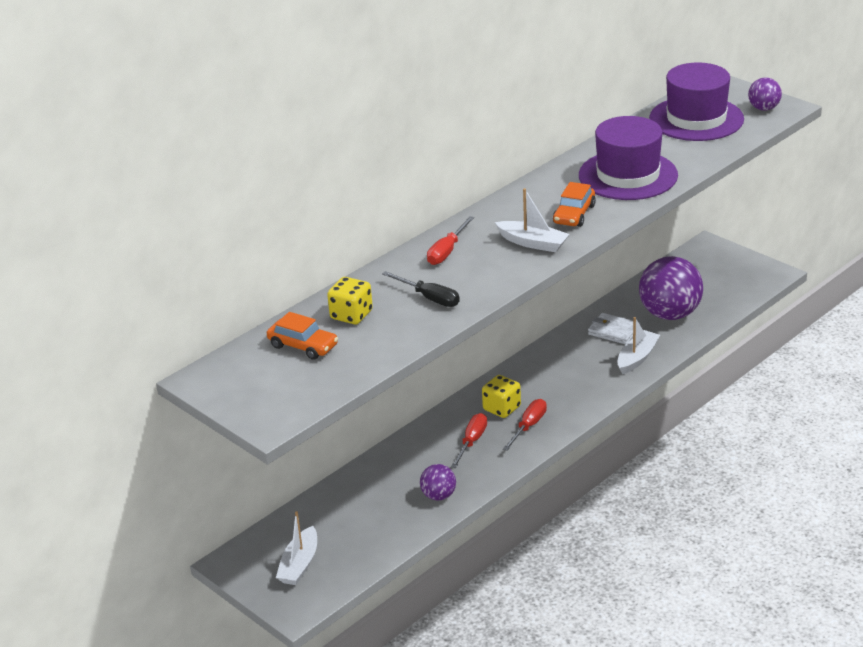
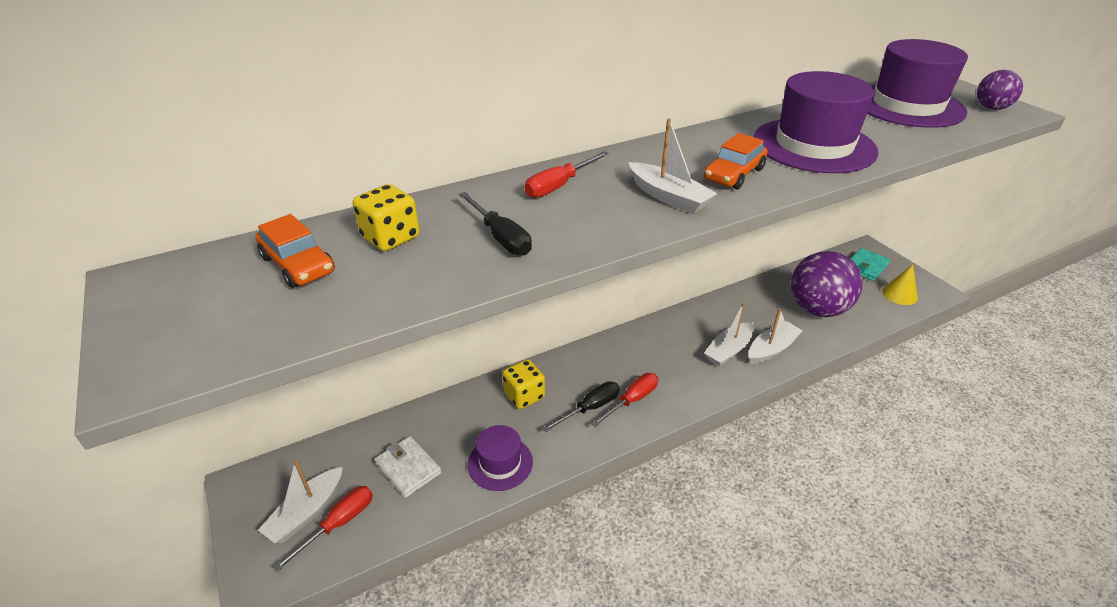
camera: 15 degrees right, 5 degrees up
(438, 496) = (500, 463): purple ball -> purple hat
(472, 442) = (565, 403): red screwdriver -> red screwdriver (338, 524)
(495, 440) = (590, 408): none -> black screwdriver
(501, 408) = (612, 371): yellow dice -> yellow dice (524, 395)
(599, 368) = (729, 350): none -> white boat
(613, 331) = (755, 314): white wallet -> white wallet (408, 468)
(707, 264) = (866, 267): none -> turquoise wallet
(742, 283) = (899, 294): none -> yellow cone

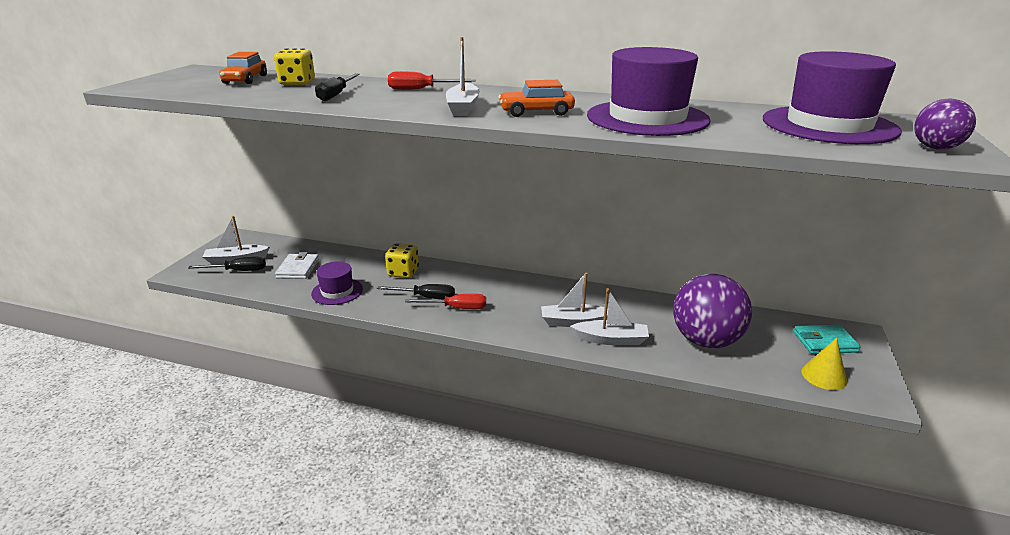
camera: 45 degrees right, 10 degrees down
(338, 524) = (238, 271): red screwdriver -> black screwdriver

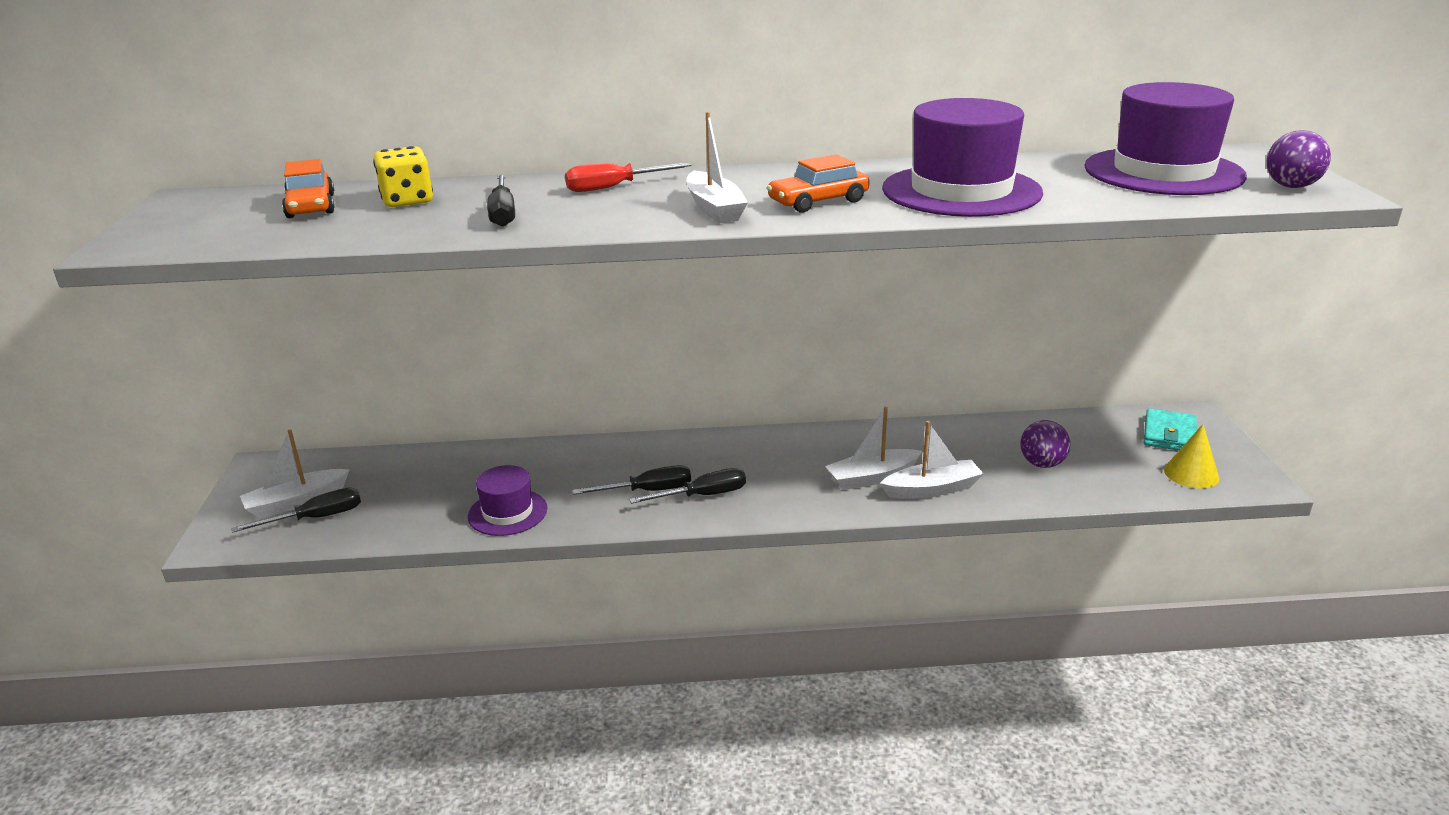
camera: 20 degrees left, 0 degrees up
(298, 269) = (414, 493): white wallet -> none
(403, 272) = (585, 463): yellow dice -> none
(456, 308) = (703, 495): red screwdriver -> black screwdriver
(705, 341) = (1042, 464): purple ball -> purple ball, size x0.50
(824, 342) = (1169, 434): turquoise wallet -> turquoise wallet turned 45 degrees counterclockwise

